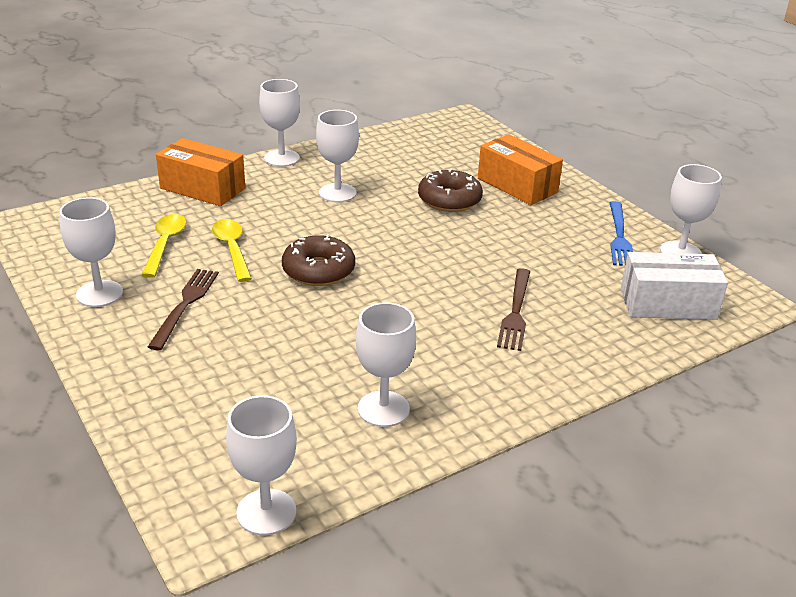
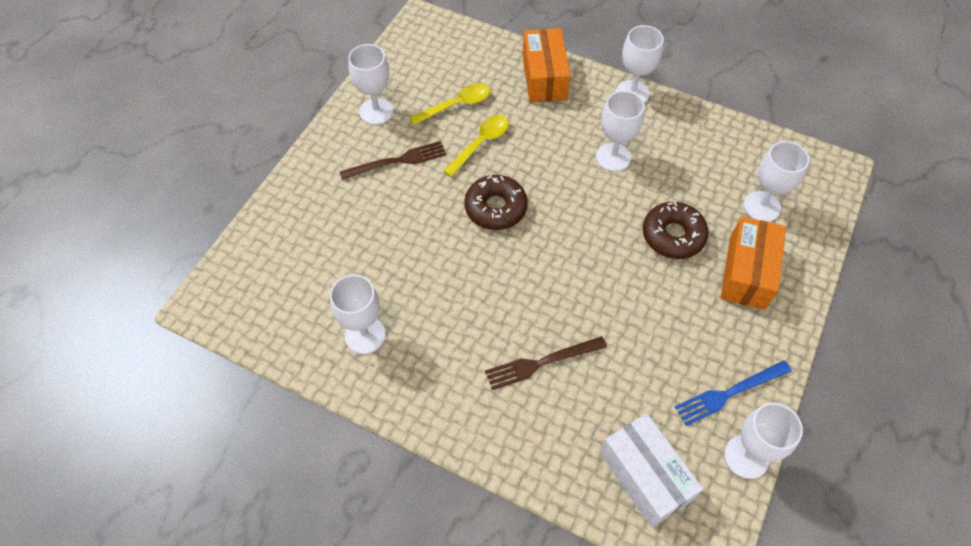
camera: 60 degrees right, 25 degrees up
(266, 512) = (234, 325): white goblet -> white goblet (761, 206)

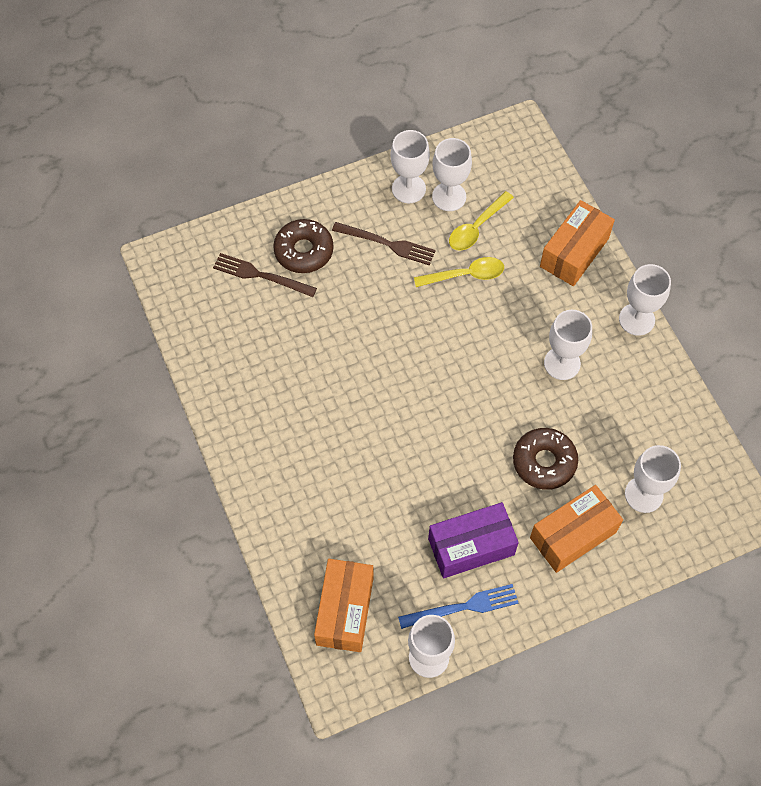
camera: 40 degrees right, 5 degrees up
(365, 335) = (246, 364): white goblet -> white goblet (449, 196)
(456, 105) = (477, 227): yellow spoon -> yellow spoon turned 120 degrees clockwise
(495, 208) = (426, 337): brown donut -> brown donut (304, 251)
(541, 363) = (349, 479): brown fork -> brown fork (261, 275)
(645, 476) = (345, 610): white box -> orange box
(687, 340) = (471, 546): none -> purple box
(729, 393) = (463, 607): blue fork -> blue fork turned 150 degrees clockwise

